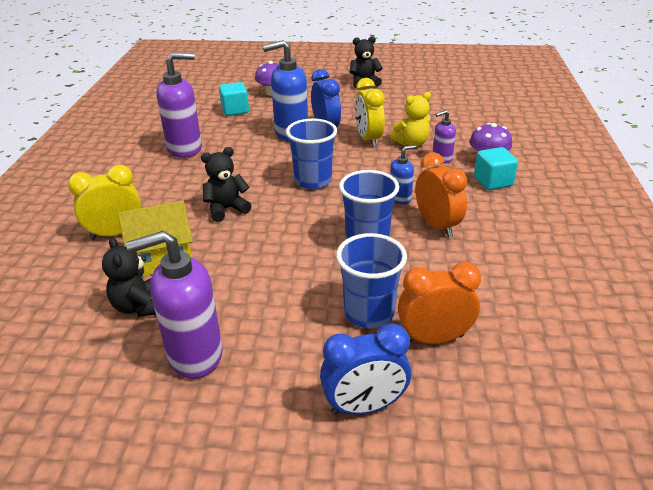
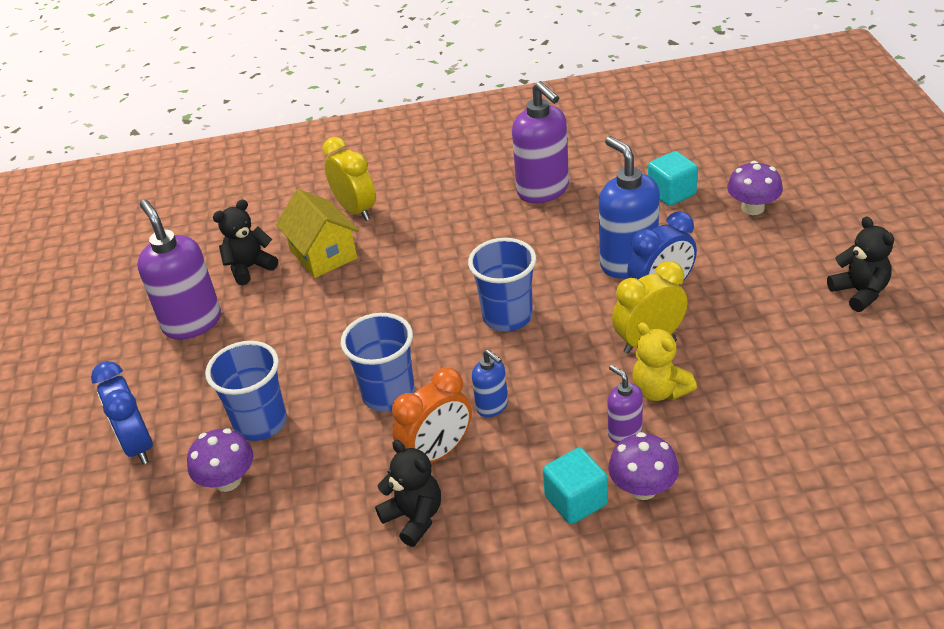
camera: 80 degrees right, 5 degrees up
(226, 209) = (421, 267): black teddy bear -> black teddy bear (414, 517)
(434, 338) = (228, 480): orange clock -> purple mushroom

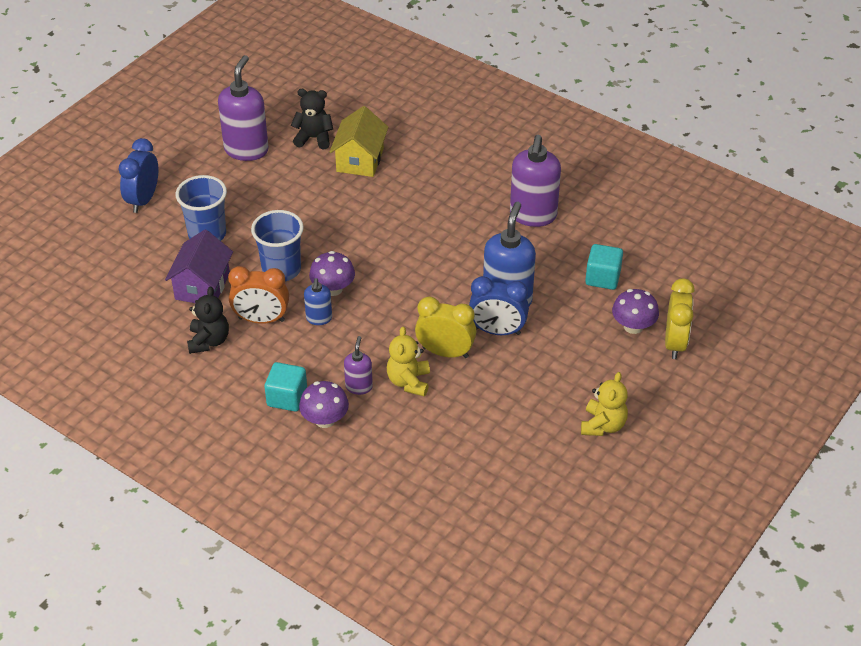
camera: 40 degrees right, 5 degrees up
(228, 480) = (157, 252): purple mushroom -> purple mushroom (333, 289)
(328, 473) = (202, 286): none -> purple house
(355, 210) = (414, 144): yellow clock -> yellow clock (675, 343)
(507, 317) = (397, 277): blue cup -> none
(859, 292) = (603, 425): black teddy bear -> yellow teddy bear

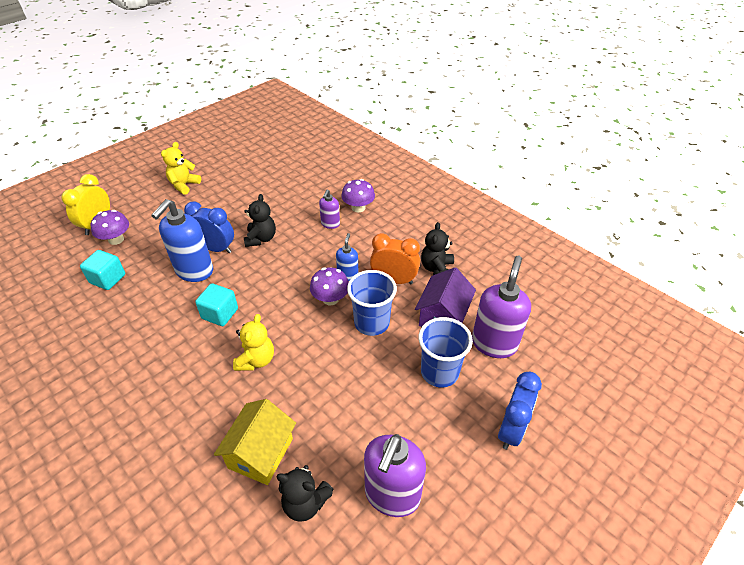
camera: 170 degrees left, 0 degrees up
(287, 398) = (381, 223): turquoise cube -> turquoise cube (220, 314)
(409, 382) = (295, 223): yellow teddy bear -> yellow teddy bear (256, 360)
(445, 352) = (261, 238): yellow clock -> black teddy bear
(533, 215) = (121, 348): purple soap dispenser -> purple soap dispenser (494, 343)

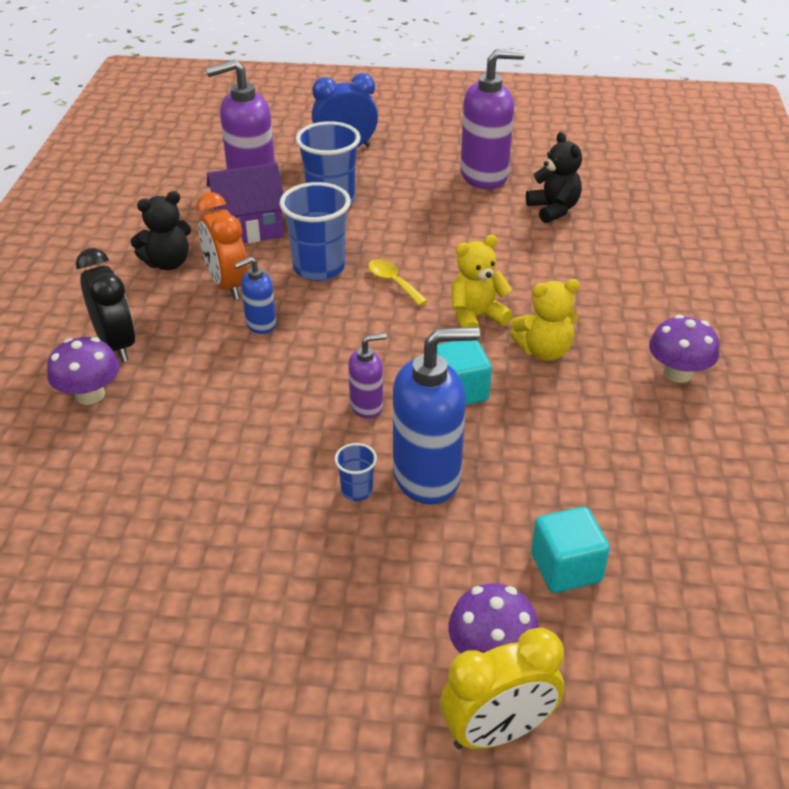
camera: 130 degrees left, 5 degrees down
(184, 185) = (237, 702): yellow teddy bear -> yellow teddy bear (544, 351)
(216, 248) = (356, 491): blue clock -> blue cup
(260, 453) = (556, 253): yellow house -> none
(261, 238) = (278, 454): black teddy bear -> none
(325, 346) = (393, 282): none -> yellow spoon
(330, 224) = (164, 401): purple soap dispenser -> purple soap dispenser (367, 406)
(330, 299) = (319, 316): purple mushroom -> purple mushroom (678, 373)
(384, 226) = (116, 345): none -> black clock

